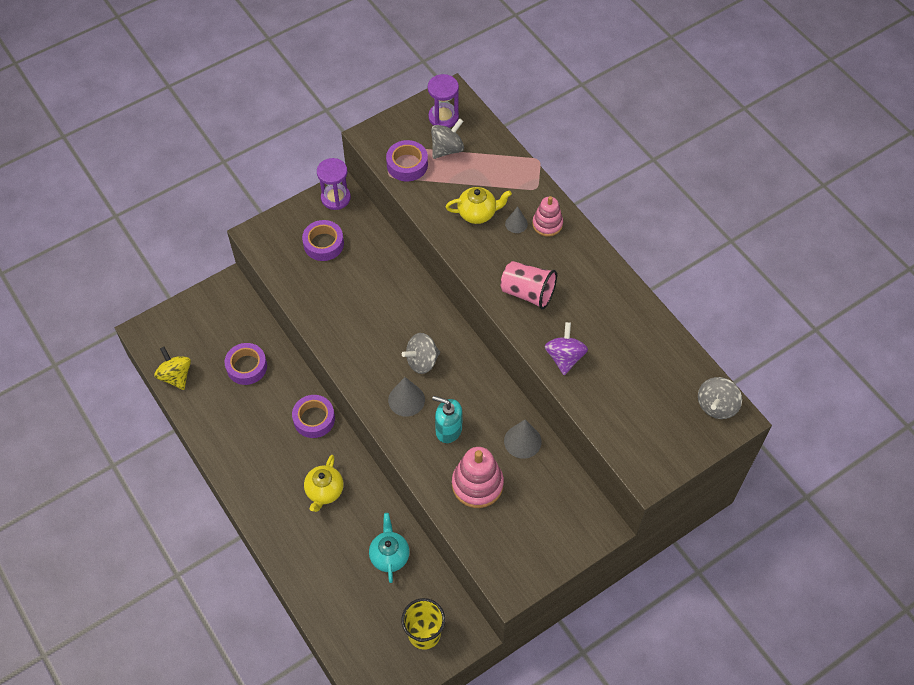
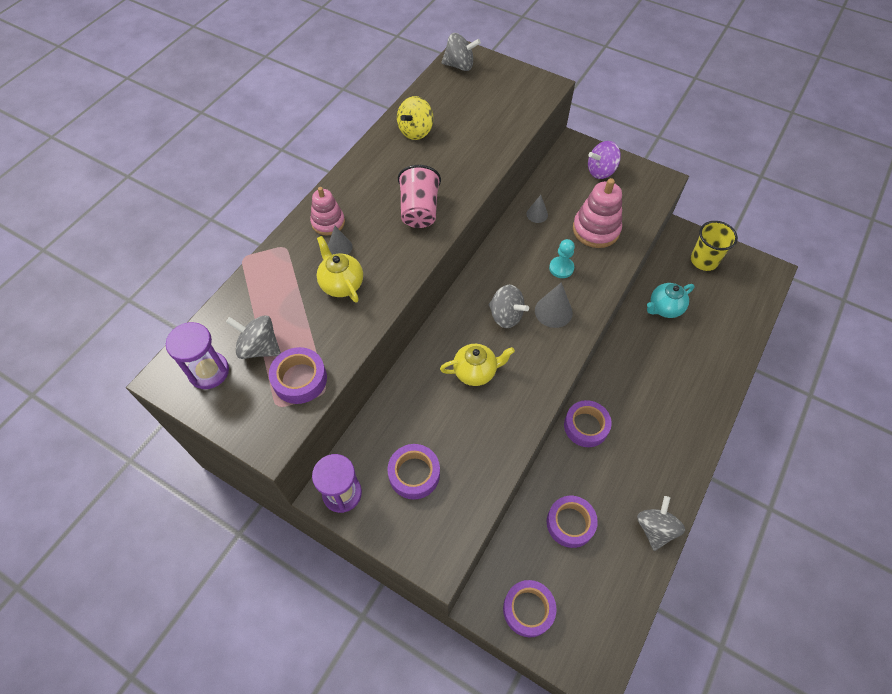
camera: 115 degrees left, 0 degrees up
(176, 376) = (625, 596): yellow spinning top -> yellow spinning top (415, 131)
(206, 423) = (655, 528): none -> grey spinning top
(208, 311) = (528, 609): none -> purple tape
(324, 491) = (647, 382): yellow teapot -> yellow teapot (475, 372)
(448, 430) = (561, 268): turquoise soap dispenser -> turquoise pawn
(522, 441) = (537, 214): grey cone -> grey cone, size x0.63
(564, 357) = (473, 163): purple spinning top -> purple spinning top (601, 171)

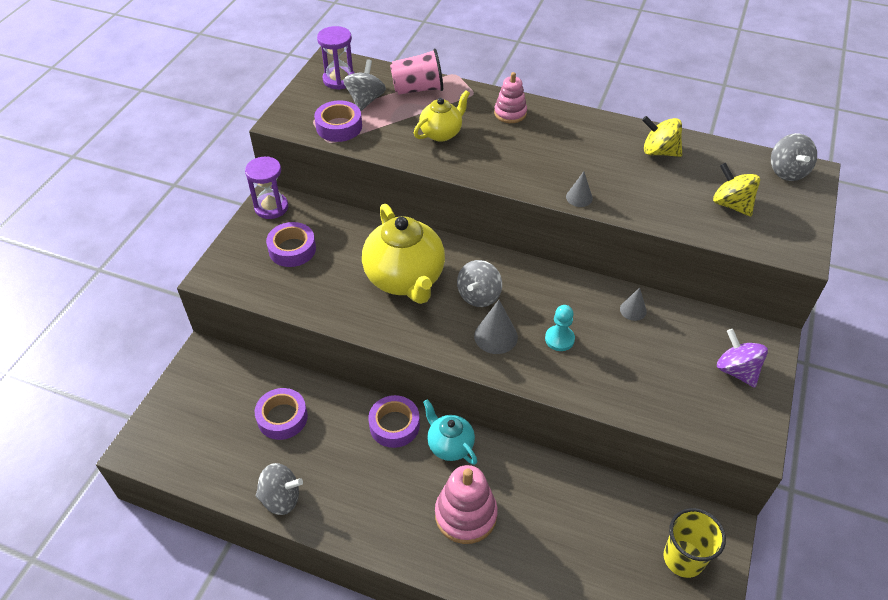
camera: 80 degrees right, 10 degrees down
(339, 247) = (483, 125): grey cone -> grey cone (579, 197)
(419, 210) = (547, 169): pink cup -> pink cup (418, 89)
(475, 372) = (405, 279): yellow teapot -> yellow teapot, size x1.83
(490, 106) = (731, 204): none -> yellow spinning top
(528, 609) = (197, 389): purple tape -> none
(596, 230) = (632, 370): pink stacking toy -> pink stacking toy (466, 515)
(664, 308) = (582, 506): turquoise teapot -> turquoise teapot (450, 445)

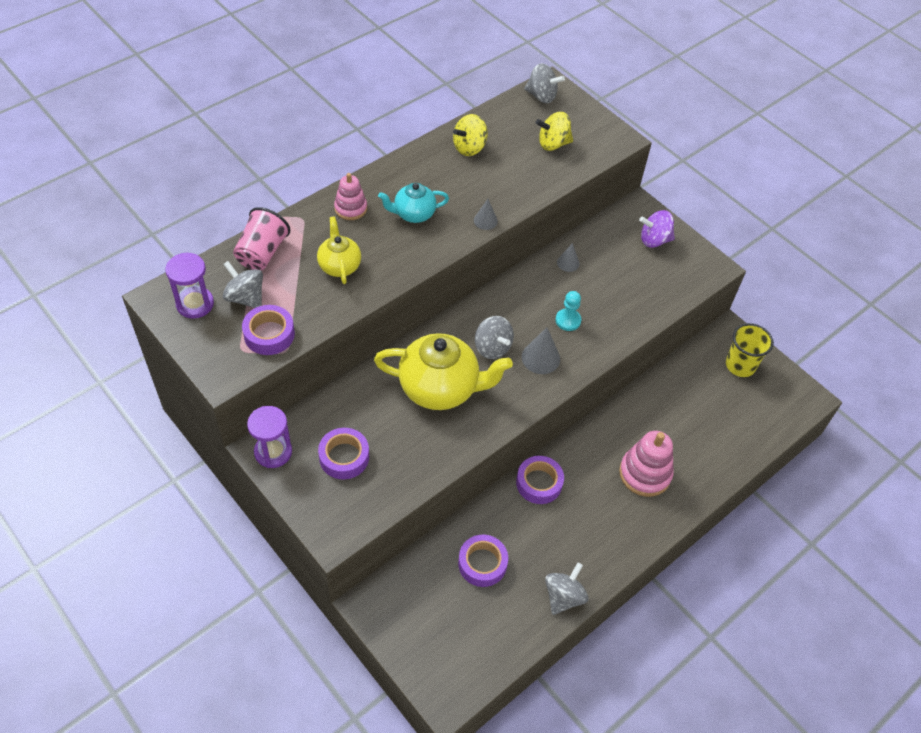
camera: 65 degrees left, 5 degrees up
(450, 445) = (579, 454): turquoise teapot -> turquoise teapot (413, 214)

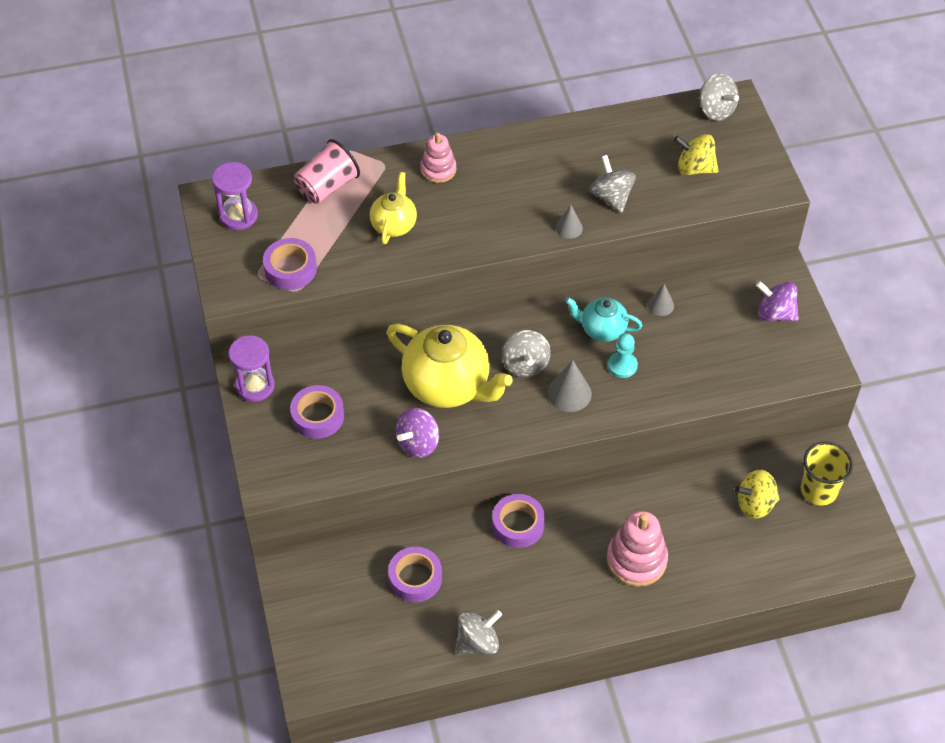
camera: 30 degrees right, 0 degrees up
(245, 298) = (288, 225): grey spinning top -> grey spinning top (611, 197)
(413, 214) = (498, 196): turquoise teapot -> turquoise teapot (602, 329)
(443, 447) = (418, 443): none -> purple spinning top
(469, 147) = (599, 144): yellow spinning top -> yellow spinning top (755, 504)

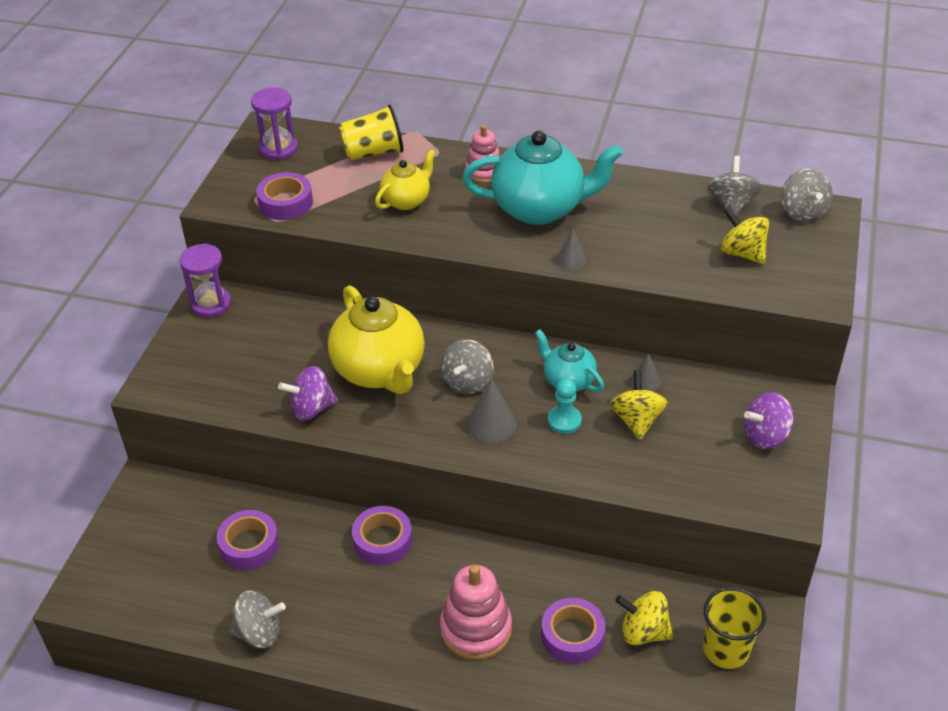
camera: 30 degrees right, 10 degrees down
(317, 416) = (242, 349): purple tape -> purple tape (572, 636)
(327, 186) = (373, 152): pink cup -> yellow cup
(510, 188) = (540, 209): none -> turquoise teapot
(611, 197) = (635, 248): grey spinning top -> grey spinning top (731, 204)
(675, 341) = (636, 420): none -> yellow spinning top
(775, 313) = (765, 436): purple spinning top -> purple spinning top turned 75 degrees counterclockwise

